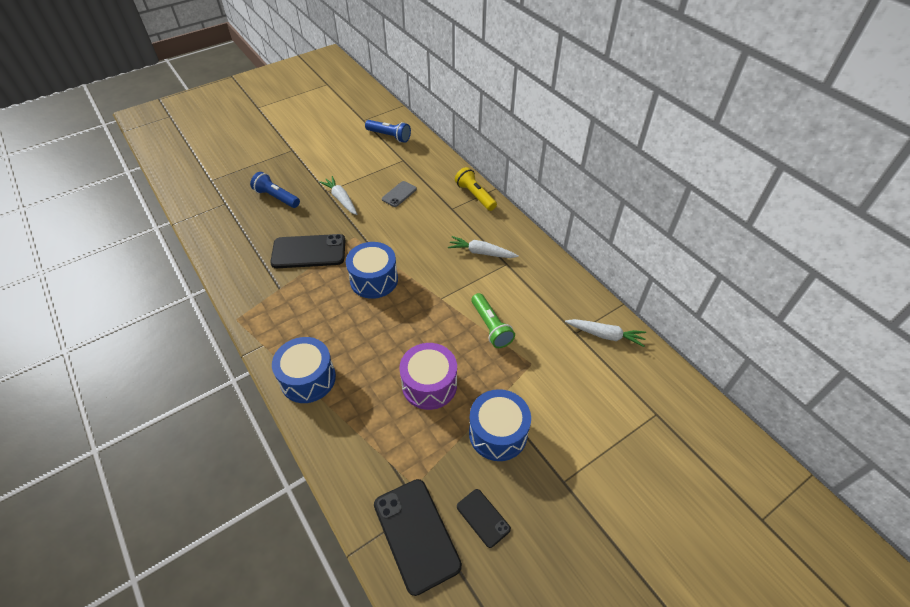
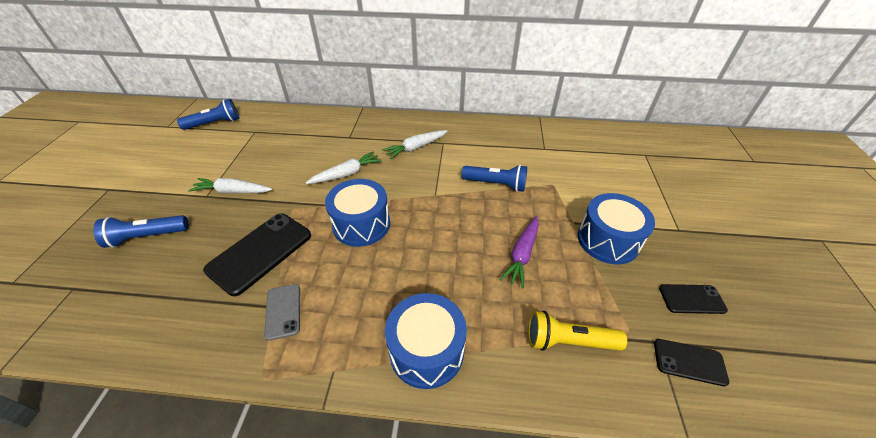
camera: 50 degrees left, 5 degrees down
(399, 194) = (288, 154): grey phone -> grey phone (283, 311)
(416, 534) = (689, 362): black phone -> black phone, size x0.54
(429, 385) = (522, 255): purple drum -> purple carrot
(475, 195) = (354, 119): yellow flashlight -> yellow flashlight (568, 341)
(490, 327) = (496, 184): green flashlight -> blue flashlight
(605, 335) = (559, 137): white carrot -> white carrot (346, 174)

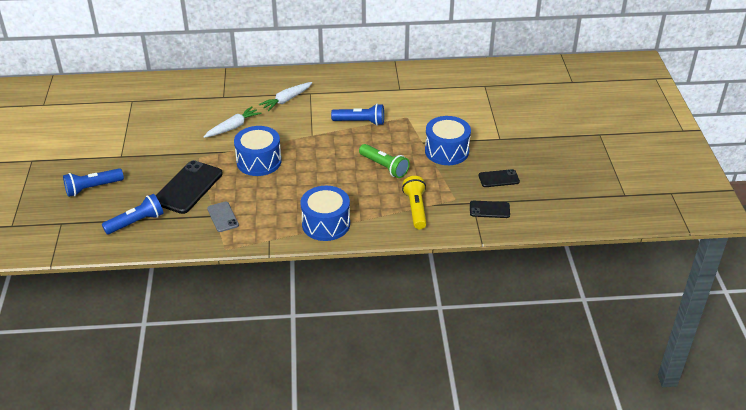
camera: 10 degrees left, 5 degrees down
(215, 123) = (88, 97): blue flashlight -> blue flashlight (136, 222)
(233, 191) = (142, 150): white carrot -> none
(522, 255) = (384, 167): purple carrot -> green flashlight
(568, 341) = (416, 209): yellow flashlight -> yellow flashlight turned 90 degrees clockwise

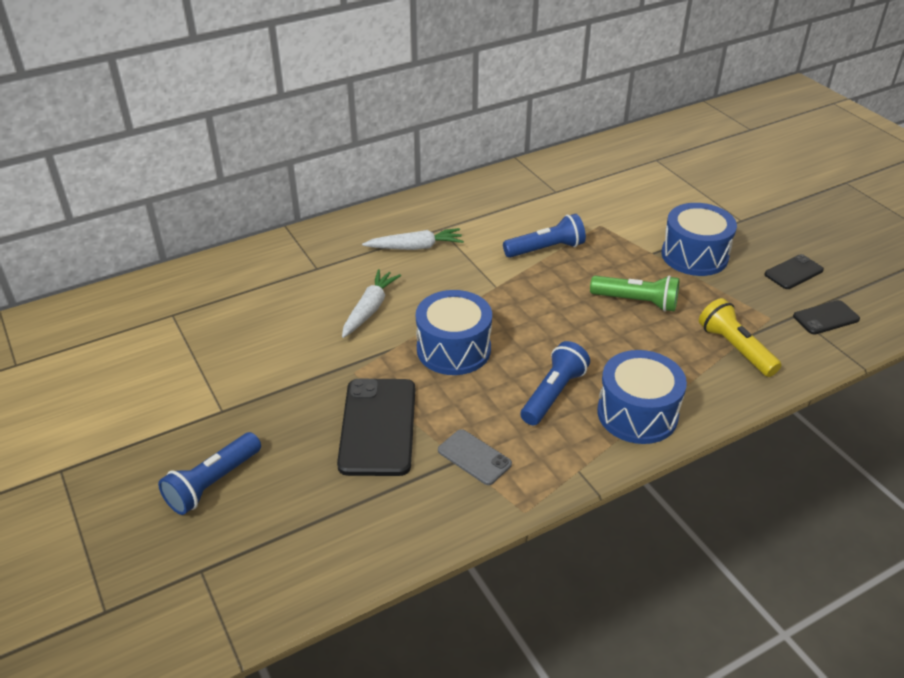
camera: 25 degrees left, 0 degrees up
(136, 222) = (338, 519): blue flashlight -> blue flashlight (553, 394)
(286, 100) = (415, 247): white carrot -> white carrot turned 120 degrees counterclockwise

